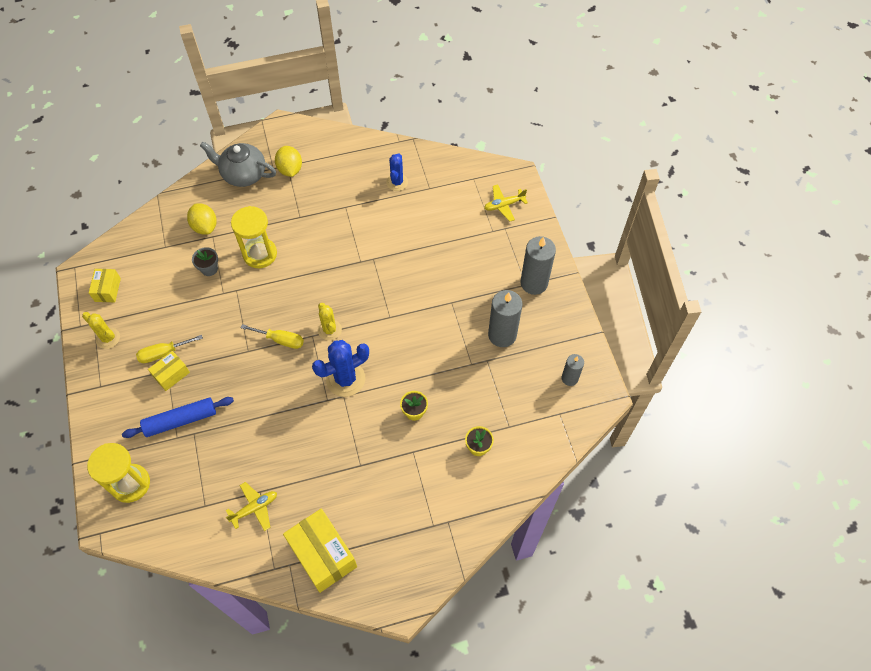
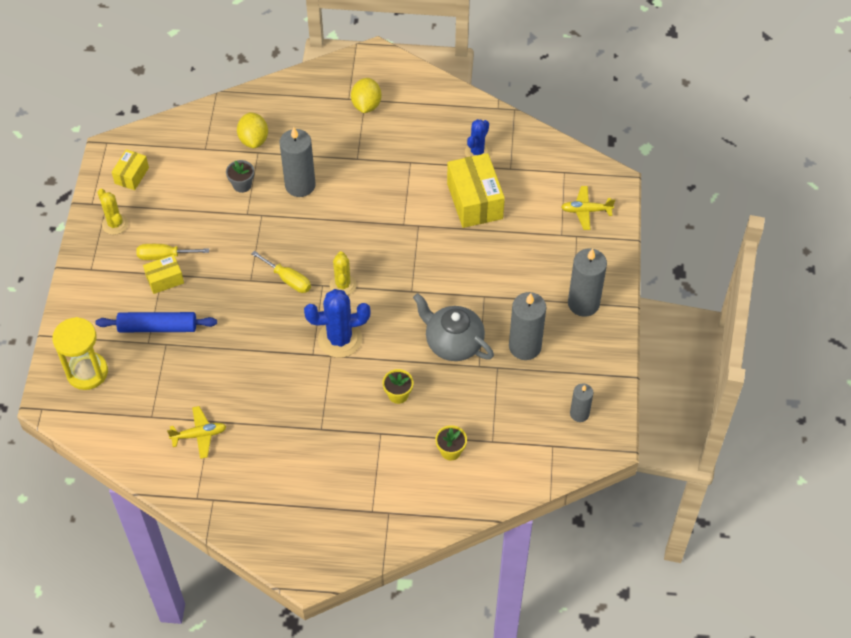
camera: 20 degrees right, 5 degrees down
(243, 174) = (314, 96): grey teapot -> grey teapot (453, 342)
(260, 254) = (300, 185): yellow hourglass -> grey candle
(322, 555) = (249, 501): yellow box -> yellow box (474, 201)

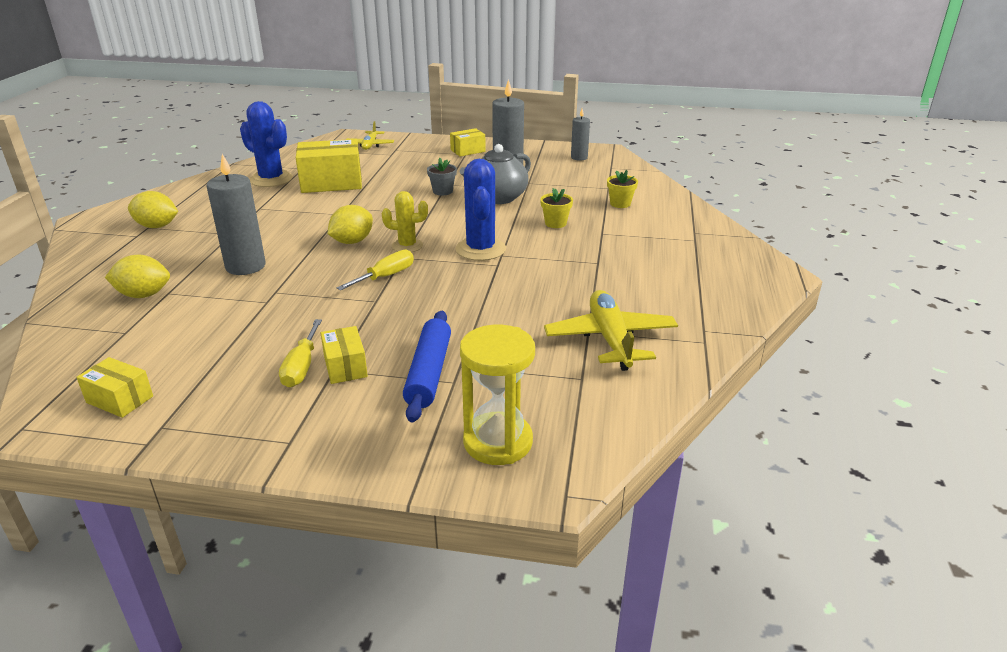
camera: 85 degrees left, 25 degrees down
(115, 224) = (210, 416): yellow cactus -> none
(199, 435) = (610, 339): yellow plane -> yellow plane, size x1.67
(242, 185) = (215, 304): grey flower pot -> grey flower pot (442, 191)
(348, 244) = (352, 241): none -> yellow lemon
(477, 152) = (271, 179): blue cactus -> blue cactus, size x1.60
(583, 303) = (468, 151): grey candle -> yellow box

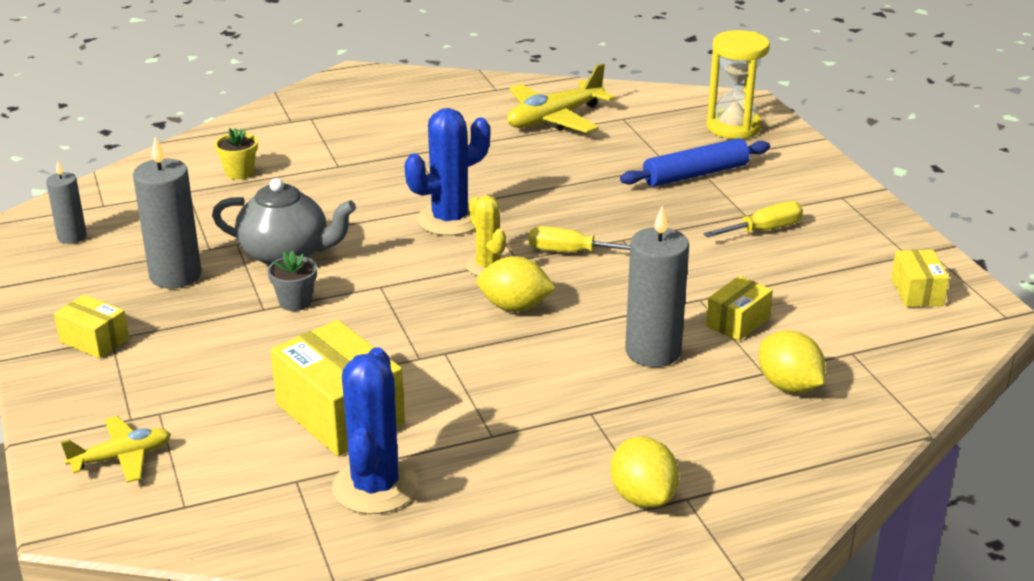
camera: 120 degrees left, 0 degrees up
(345, 367) = (736, 211): yellow box -> yellow box (737, 322)
(555, 223) = (336, 196): yellow flower pot -> none

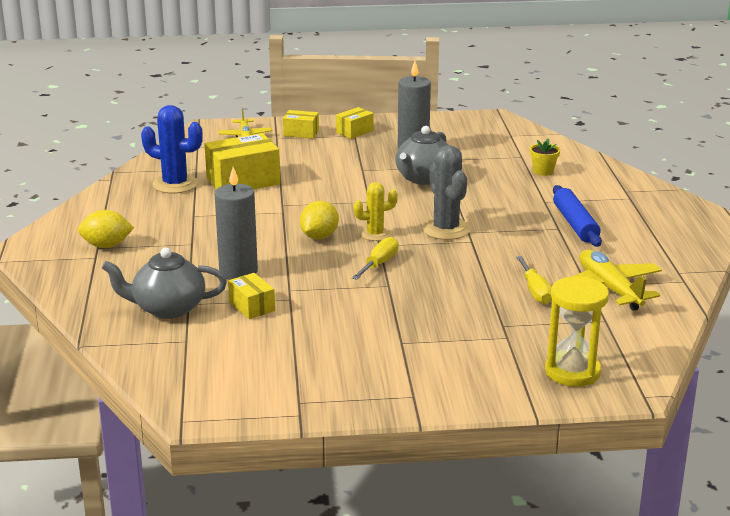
camera: 105 degrees right, 5 degrees down
(72, 237) = (472, 127): grey candle -> none
(295, 302) = (364, 178): grey flower pot -> none
(450, 220) = (446, 229): blue cactus -> grey cactus
(695, 174) = (482, 334): blue rolling pin -> blue rolling pin (575, 224)
(764, 230) = (373, 344): yellow screwdriver -> yellow screwdriver (535, 291)
(788, 386) = (167, 308): yellow lemon -> grey teapot
(917, 292) = (242, 389): yellow box -> yellow box (301, 133)

